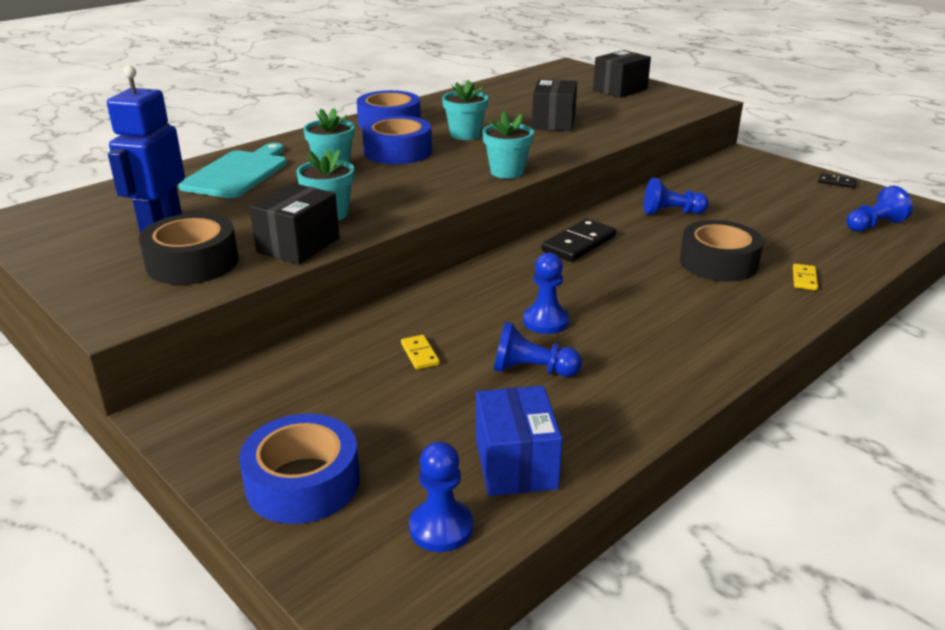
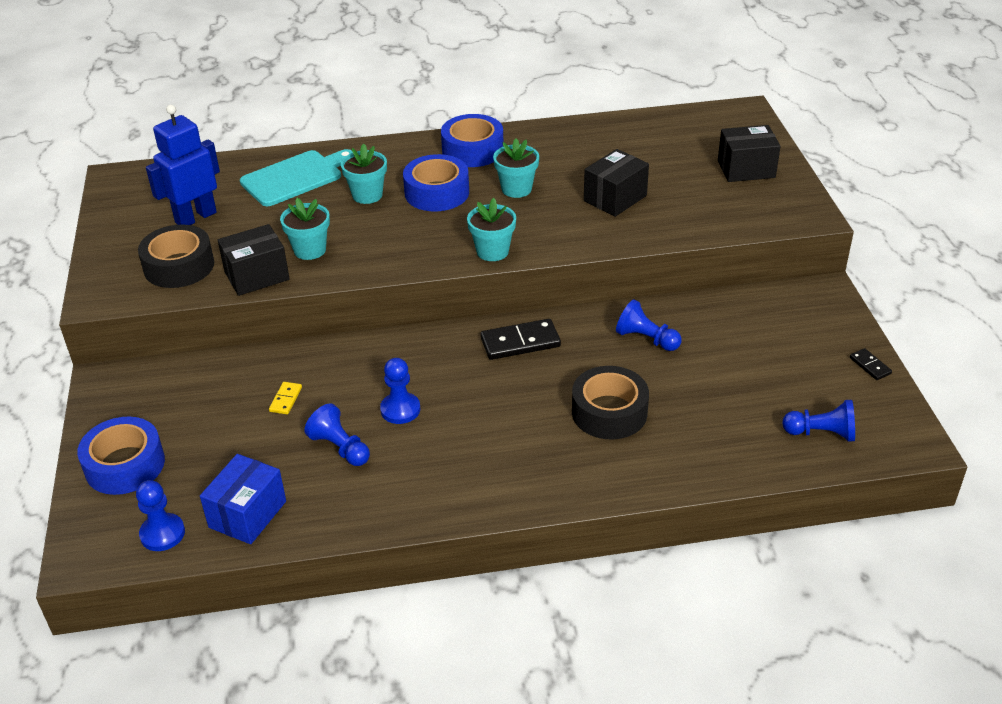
camera: 35 degrees right, 10 degrees up
(804, 279) = (659, 461): yellow domino -> none

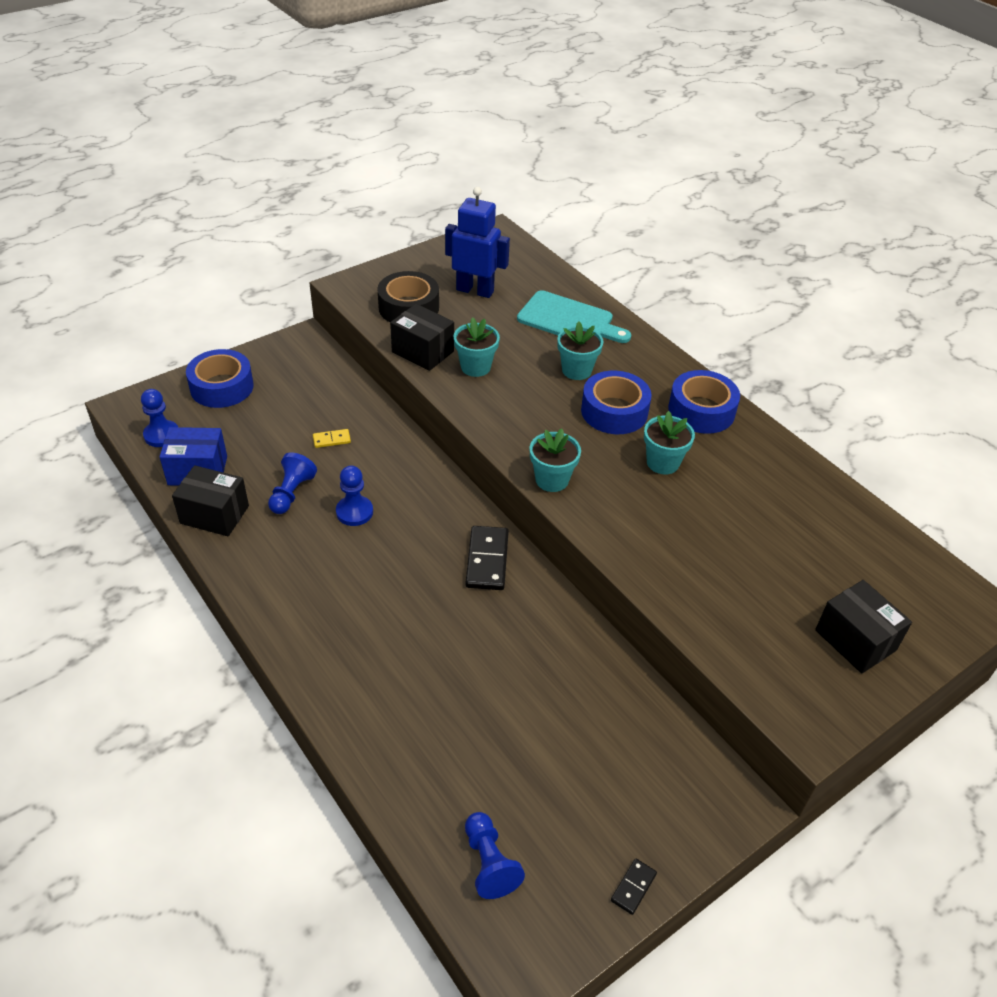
camera: 60 degrees right, 5 degrees up
(520, 342) = (487, 560): black domino -> black domino turned 45 degrees clockwise
(609, 412) = (426, 660): black tape -> none
(615, 198) = (705, 541): black box -> black box (214, 514)
(646, 339) = (551, 656): blue pawn -> none

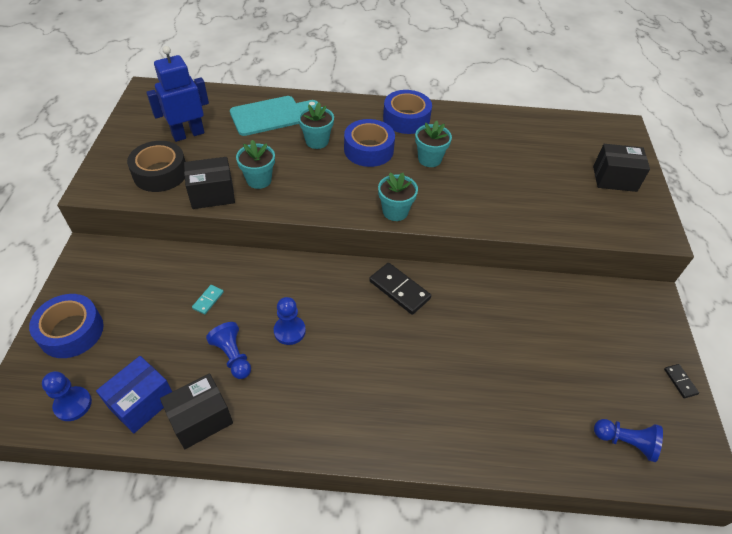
camera: 50 degrees left, 5 degrees up
(331, 440) = (208, 300): yellow domino -> turquoise domino

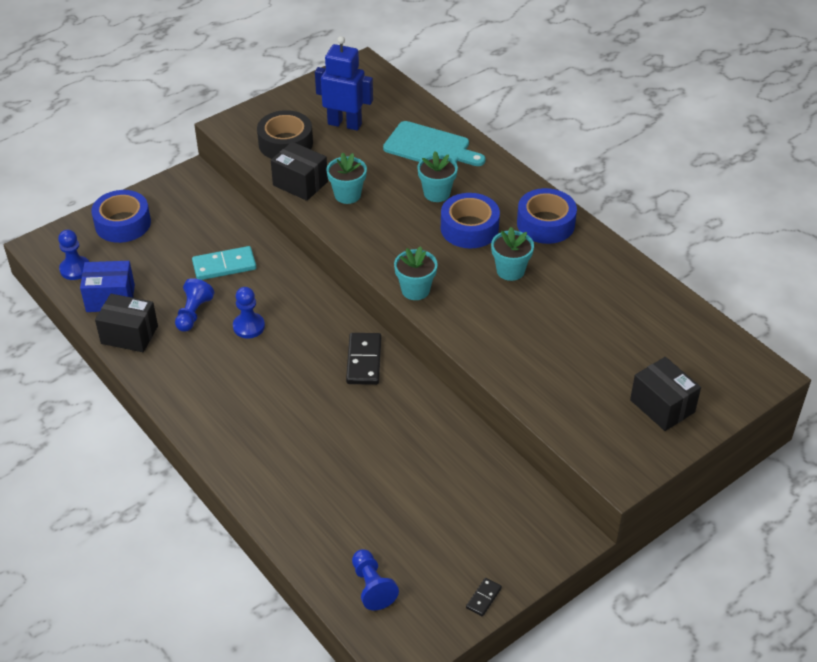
camera: 50 degrees right, 5 degrees down
(208, 300) = (224, 265): turquoise domino -> turquoise domino, size x1.90

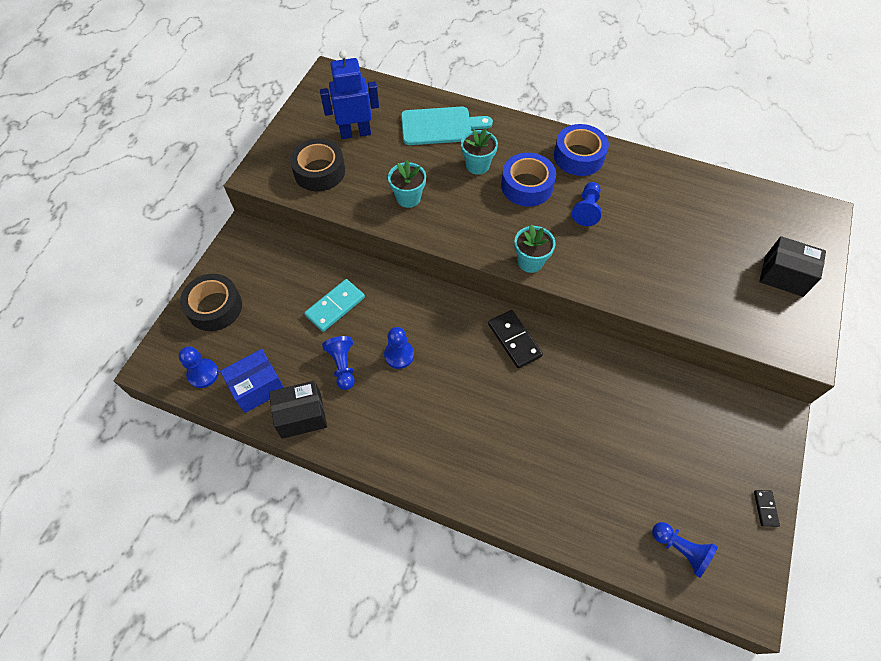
camera: 30 degrees left, 15 degrees up
(123, 223) = (215, 307): blue tape -> black tape
(300, 183) = (361, 204): black box -> none
(510, 271) = (586, 210): turquoise flower pot -> blue pawn

